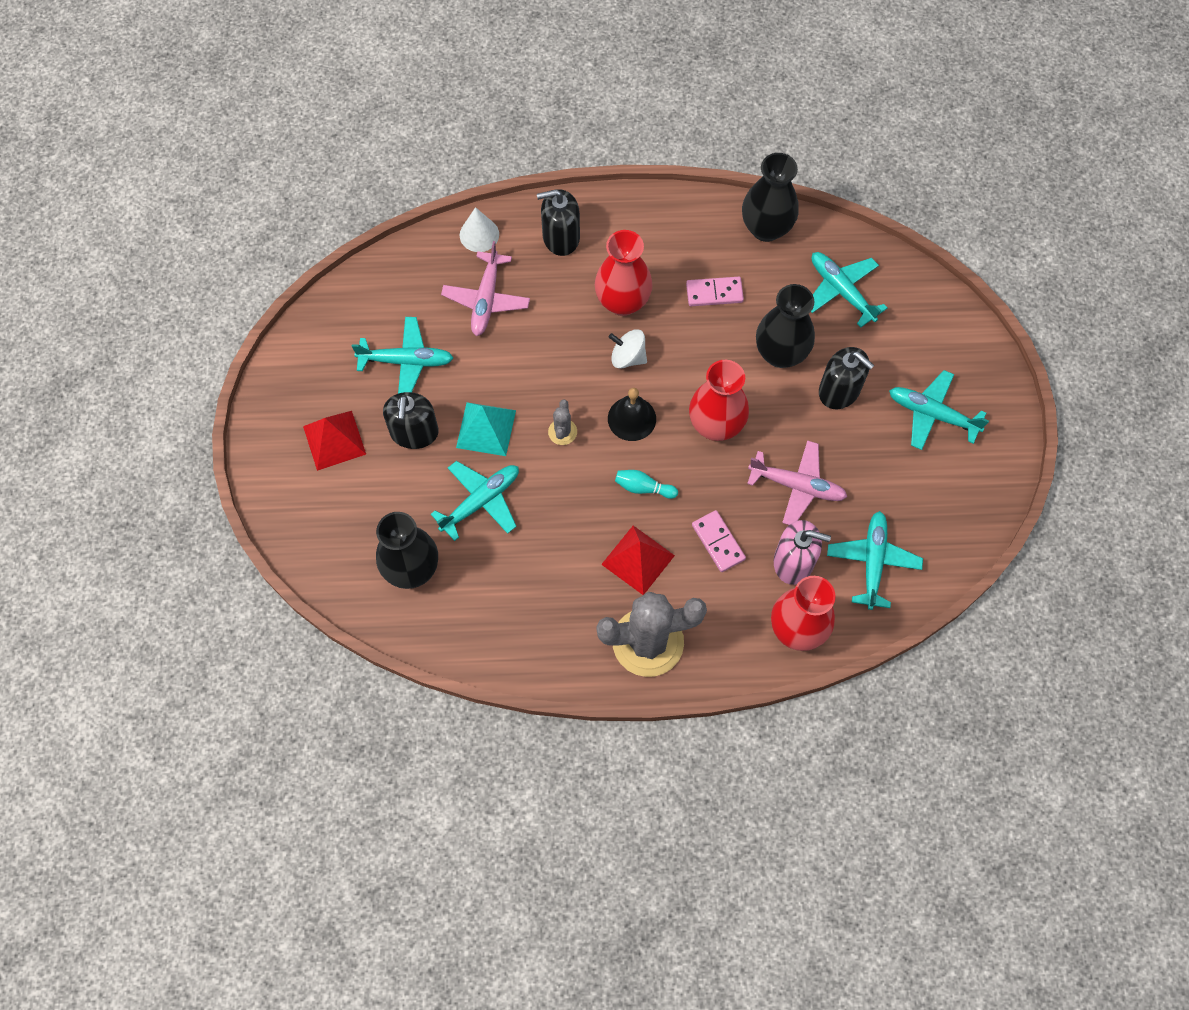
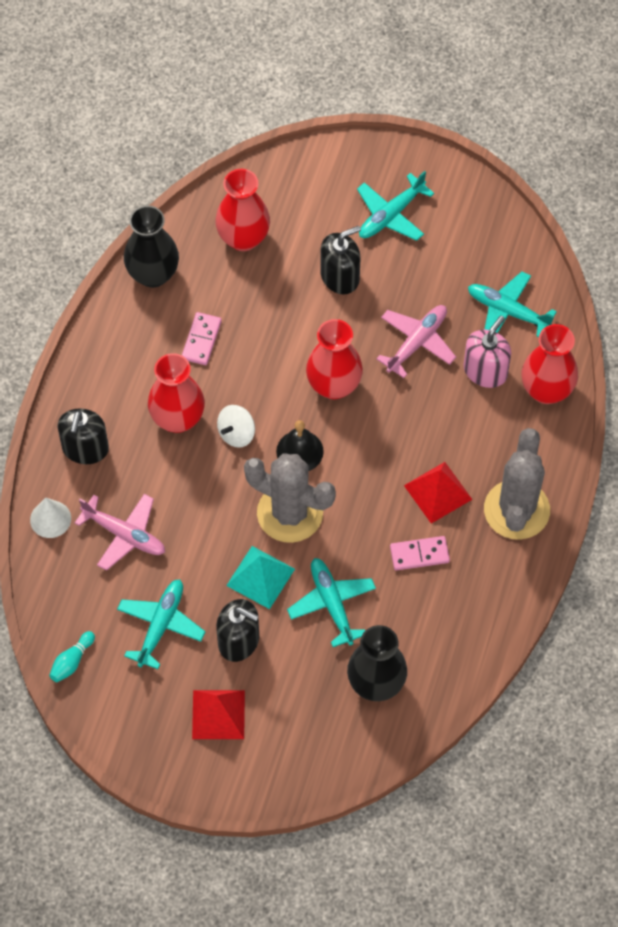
camera: 70 degrees left, 5 degrees down
(562, 432) = (290, 513): grey cactus -> grey cactus, size x2.33
(643, 487) = (371, 464): turquoise bowling pin -> turquoise bowling pin (72, 661)
(718, 542) = (445, 423): pink domino -> pink domino (419, 554)
(780, 353) = (285, 309): black vase -> none
(841, 291) = (243, 238): turquoise plane -> red vase

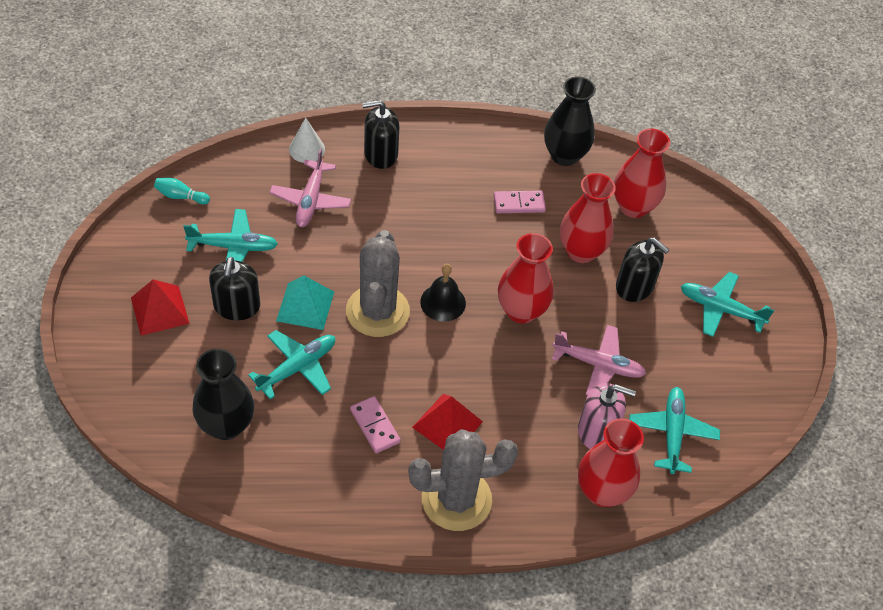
camera: 65 degrees right, 10 degrees down
(178, 419) = (435, 207): red vase -> red vase (581, 251)
(236, 433) = (440, 252): white spinning top -> none

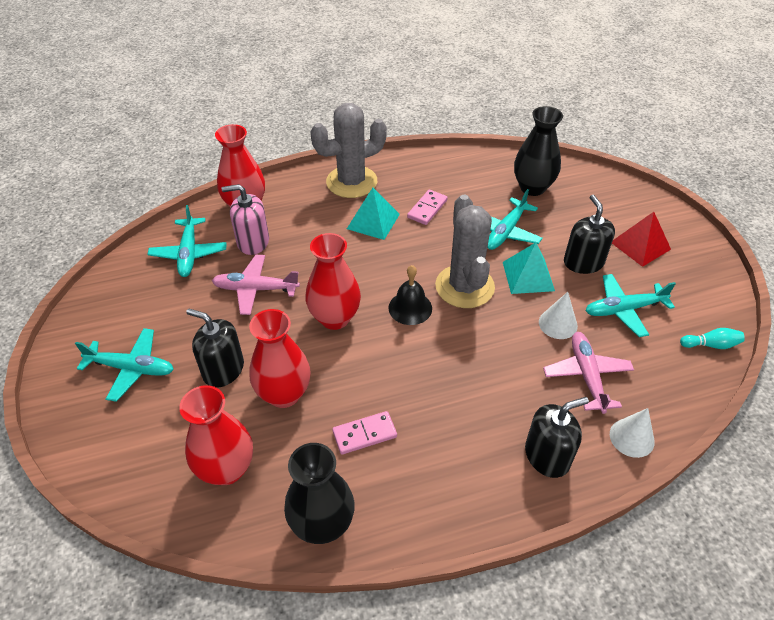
camera: 170 degrees right, 5 degrees down
(306, 250) = (558, 324): none -> white cone
(374, 426) = (427, 209): pink domino -> pink domino turned 75 degrees clockwise
(447, 424) = (373, 221): red pyramid -> turquoise pyramid

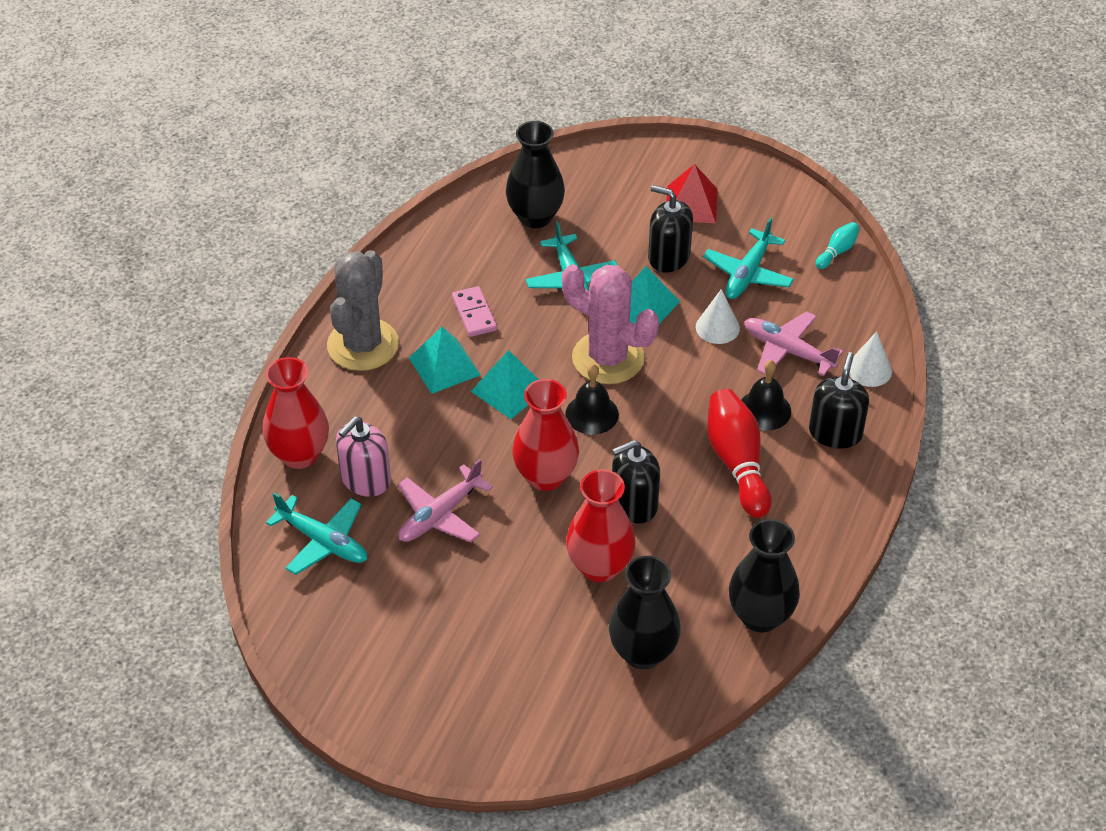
camera: 50 degrees left, 0 degrees up
(131, 368) = (446, 668): turquoise plane -> none
(223, 369) = (523, 596): black soap dispenser -> black soap dispenser (634, 504)
(226, 469) = (643, 652): red vase -> black vase
(364, 434) = (700, 535): pink domino -> none
(386, 258) = (509, 390): none -> turquoise pyramid
(452, 412) = (737, 463): none -> red bowling pin
(464, 286) = (608, 358): grey cactus -> pink cactus
(518, 397) = (764, 410): none -> black bell

